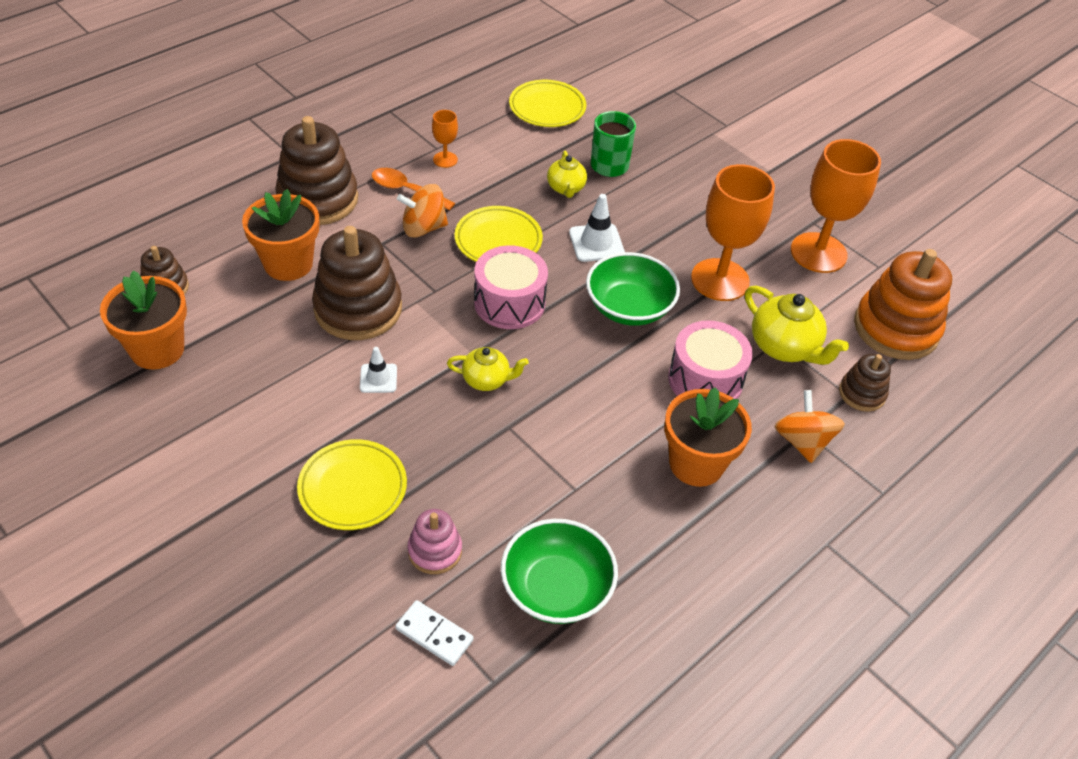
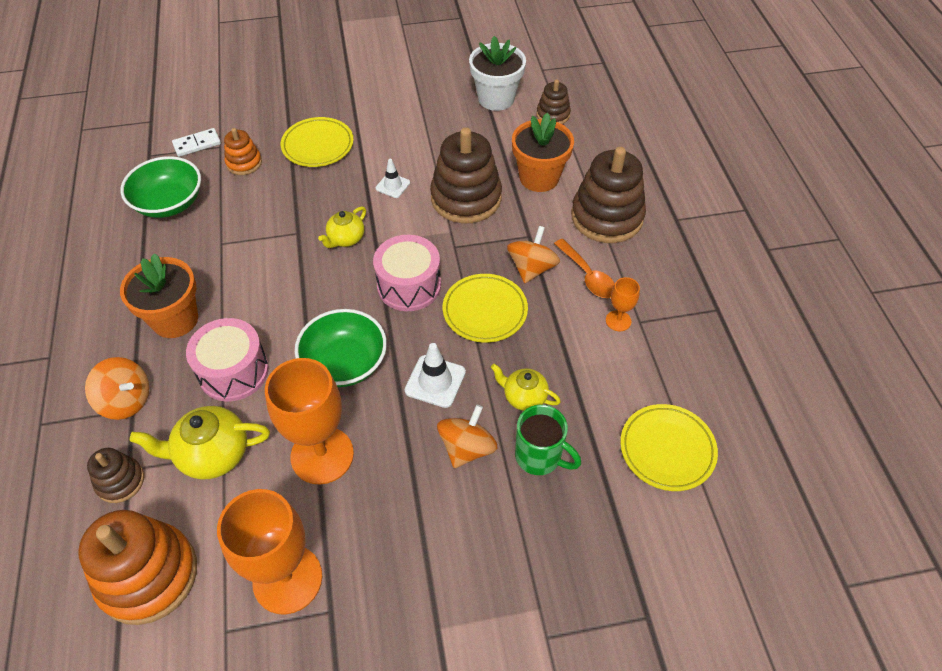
camera: 125 degrees right, 5 degrees up
(157, 349) = (496, 98): orange flower pot -> white flower pot
(406, 190) = (588, 276): orange spoon -> orange spoon turned 90 degrees clockwise
(435, 551) = (244, 163): pink stacking toy -> orange stacking toy
(637, 203) = (467, 448): none -> orange spinning top

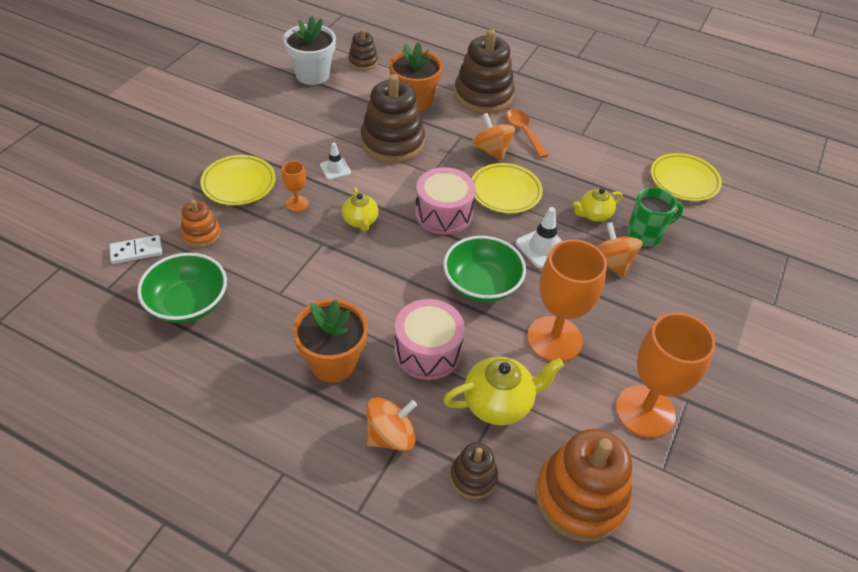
camera: 55 degrees left, 5 degrees down
(197, 144) = (136, 251): white domino -> white domino turned 60 degrees clockwise
(212, 454) = (498, 403): yellow teapot -> yellow teapot turned 135 degrees counterclockwise
(588, 276) = (523, 132): orange spoon -> orange spoon turned 120 degrees counterclockwise
(618, 321) = (572, 142): orange goblet -> orange goblet (297, 203)

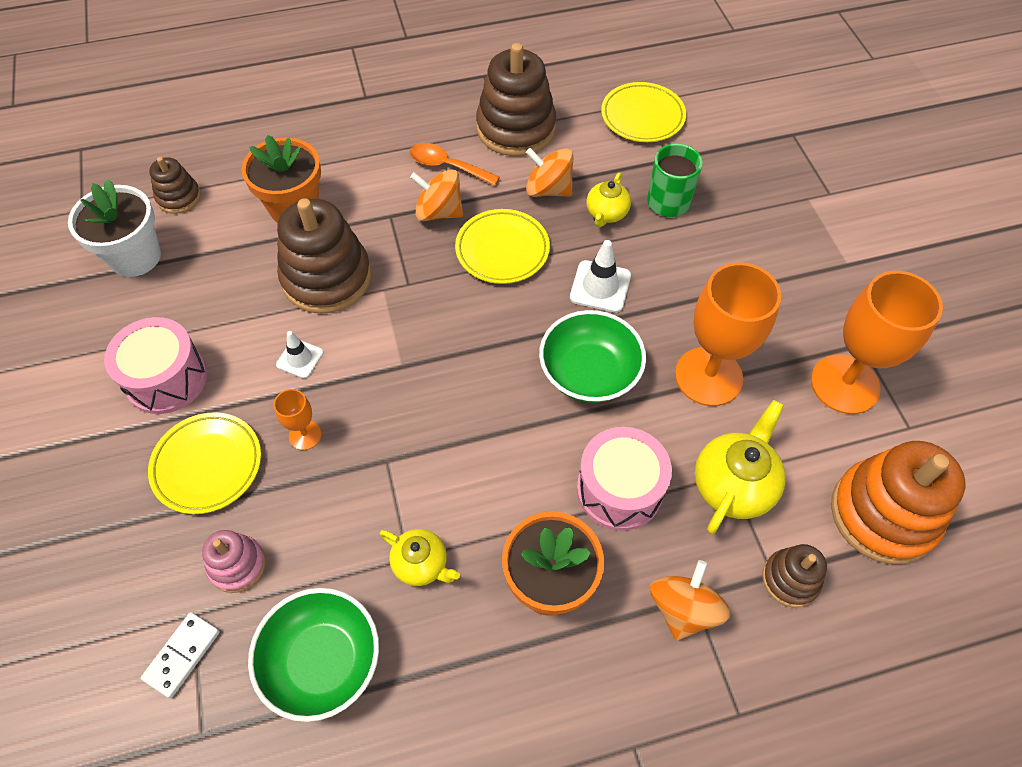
camera: 40 degrees left, 10 degrees up
(201, 234) = (237, 565): orange stacking toy -> pink stacking toy
(360, 221) = (397, 400): yellow teapot -> yellow teapot (421, 564)
(443, 214) = (471, 323): pink drum -> pink drum (166, 378)
(483, 96) = (361, 150): brown stacking toy -> brown stacking toy (515, 128)
(611, 263) = (672, 255): orange spinning top -> orange spinning top (548, 189)

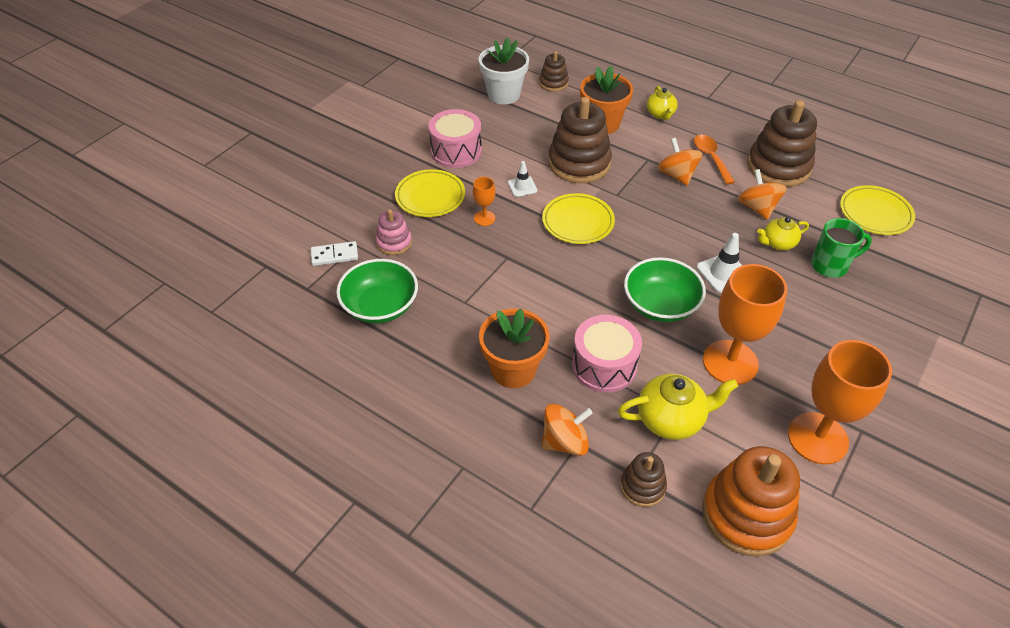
camera: 50 degrees right, 10 degrees down
(421, 564) = (467, 309): yellow teapot -> yellow teapot (660, 114)
(502, 250) = (689, 216): yellow plate -> yellow plate (578, 222)

